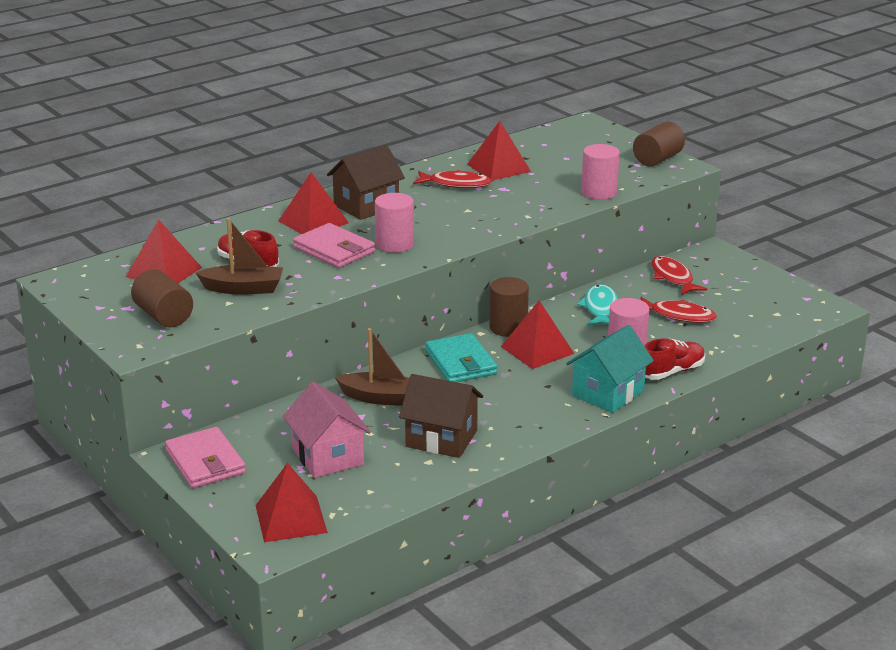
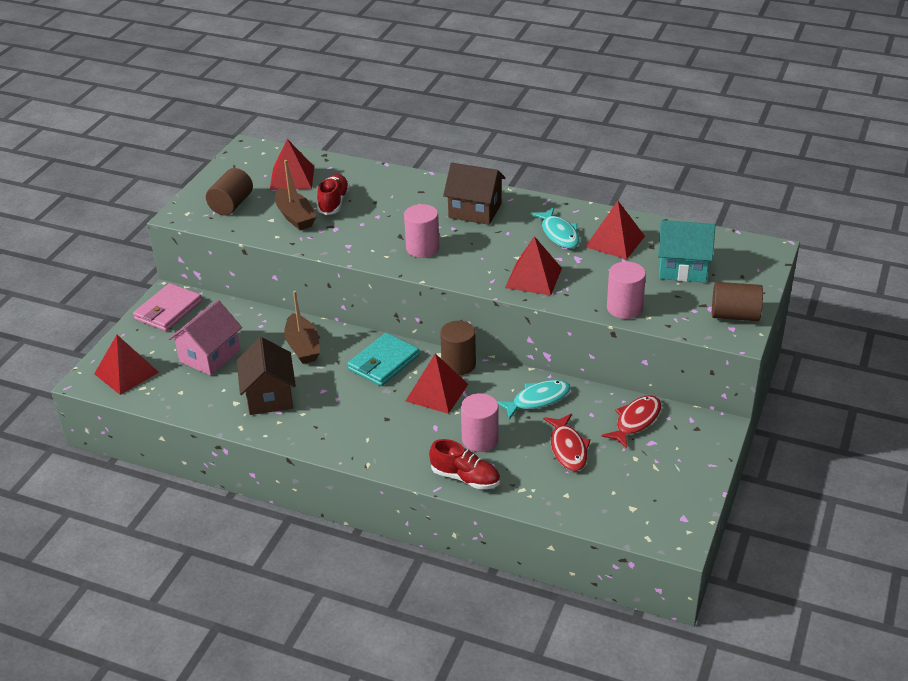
camera: 60 degrees right, 10 degrees up
(313, 222) = (424, 200): red pyramid -> red pyramid (533, 278)
(334, 250) = (388, 227): pink wallet -> none
(456, 184) = (559, 234): red fish -> turquoise fish
(608, 393) = (400, 454): turquoise house -> turquoise house (683, 268)

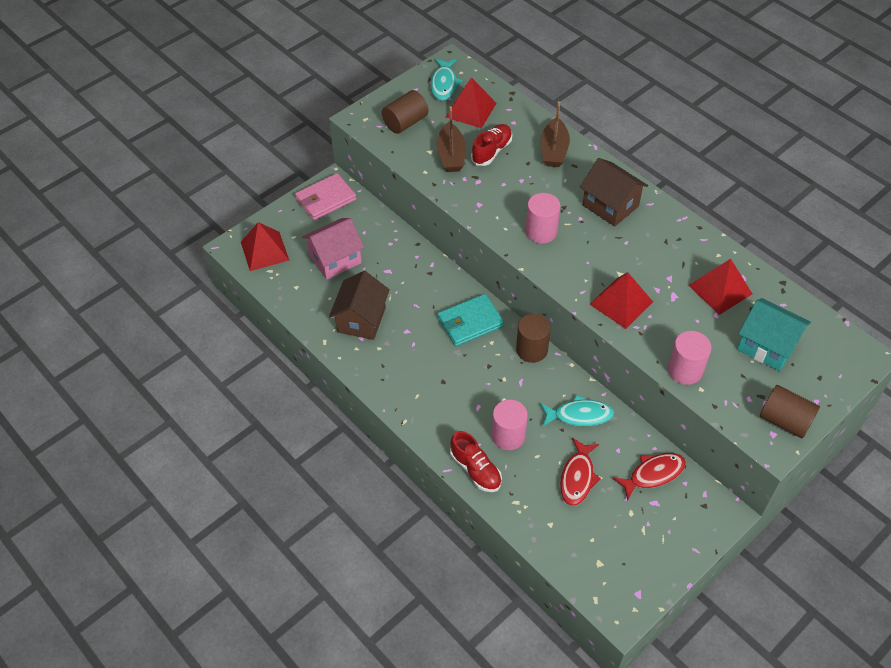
camera: 25 degrees right, 15 degrees up
(303, 347) = (413, 279): brown boat -> brown boat (554, 150)
(437, 392) = (498, 371): red pyramid -> none
(559, 234) = (672, 261): turquoise fish -> turquoise fish (444, 84)

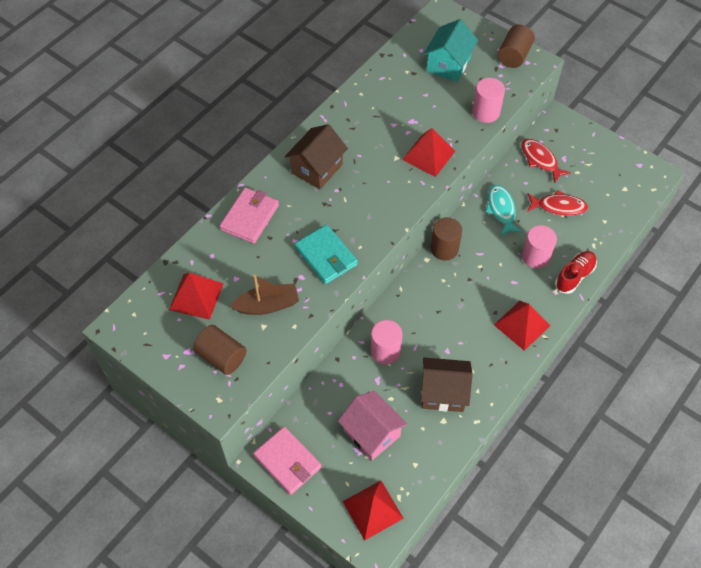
camera: 100 degrees left, 5 degrees up
(444, 84) = (155, 328): turquoise fish -> none
(470, 322) = (425, 299): turquoise wallet -> turquoise wallet (326, 256)
(491, 151) = (257, 270): red shoe -> none
(541, 231) = (359, 218): pink cylinder -> pink cylinder (385, 351)
(554, 150) = (249, 217): brown boat -> pink wallet
(720, 289) = (398, 92): red pyramid -> red pyramid (522, 325)

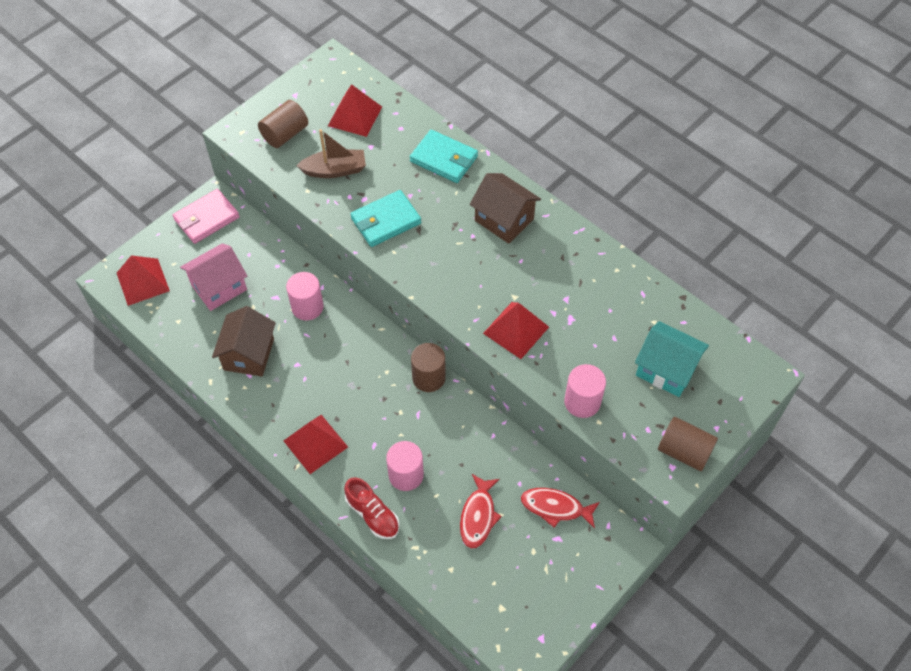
camera: 95 degrees right, 0 degrees up
(249, 217) = (444, 159): pink wallet -> turquoise wallet
(267, 305) = (335, 170): brown boat -> brown boat turned 90 degrees counterclockwise
(501, 209) = (479, 447): turquoise fish -> none
(540, 160) = (555, 508): red fish -> red fish turned 135 degrees counterclockwise

